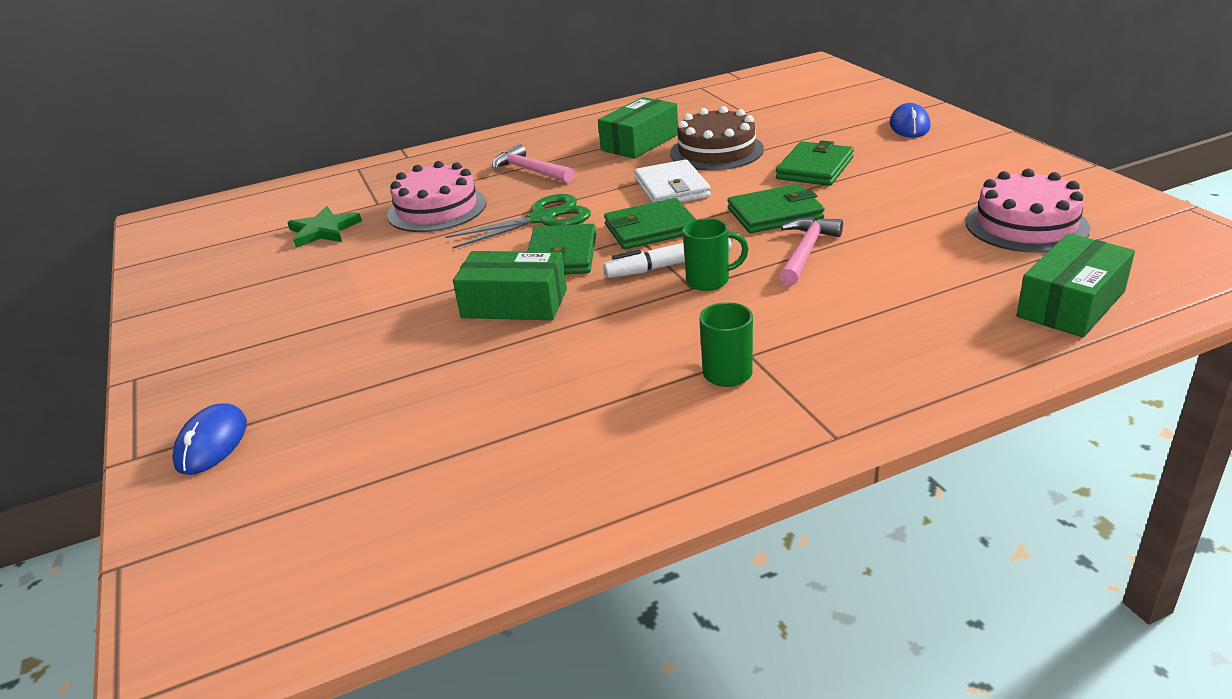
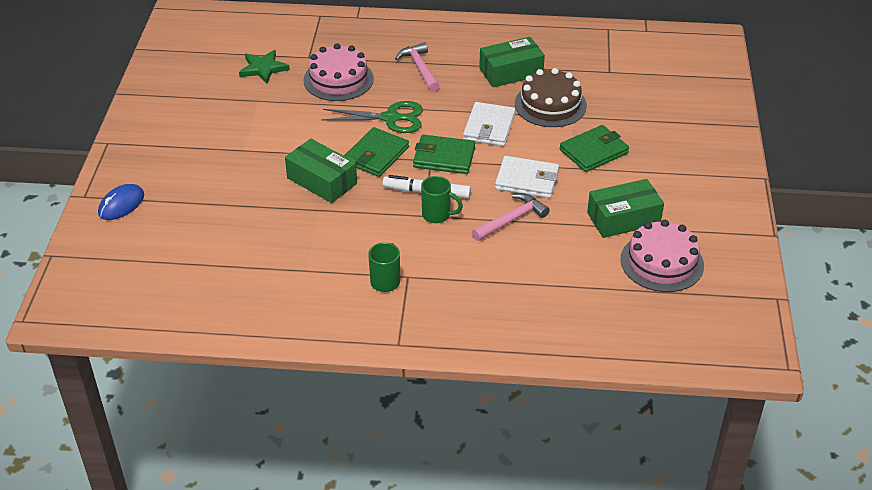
camera: 25 degrees right, 10 degrees up
(775, 214) = (527, 180): green wallet -> white wallet
(909, 126) = (701, 140): blue mouse -> none
(1071, 304) = (610, 329): green box -> green box (623, 218)

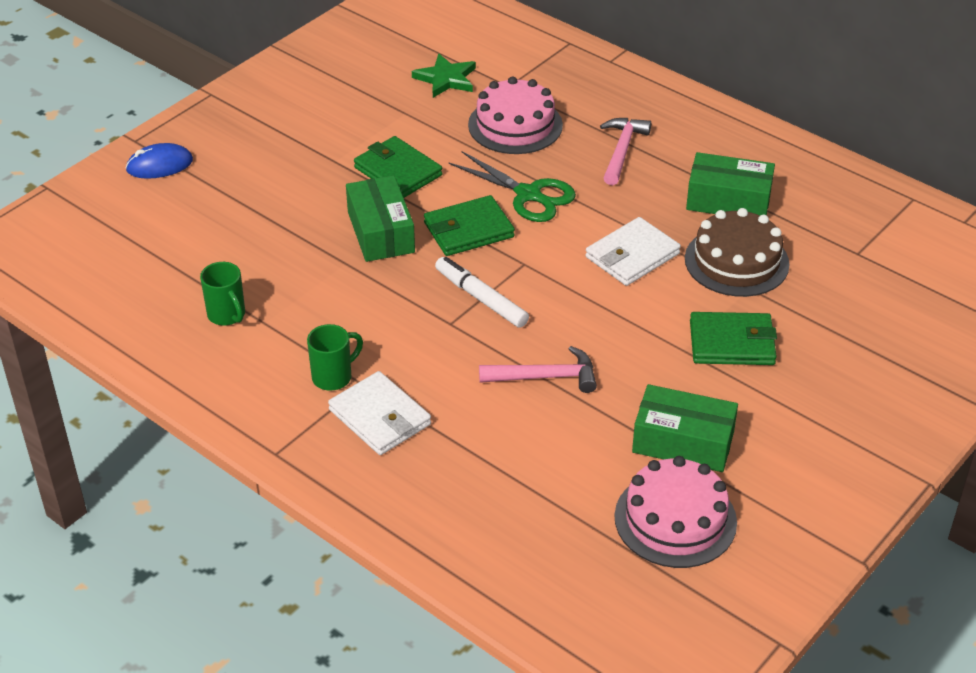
camera: 35 degrees right, 0 degrees up
(437, 215) = (466, 330): green mug -> green mug (227, 315)
(444, 157) = (542, 267): green wallet -> green wallet (398, 171)
(527, 180) = (612, 339): white wallet -> white wallet (380, 417)

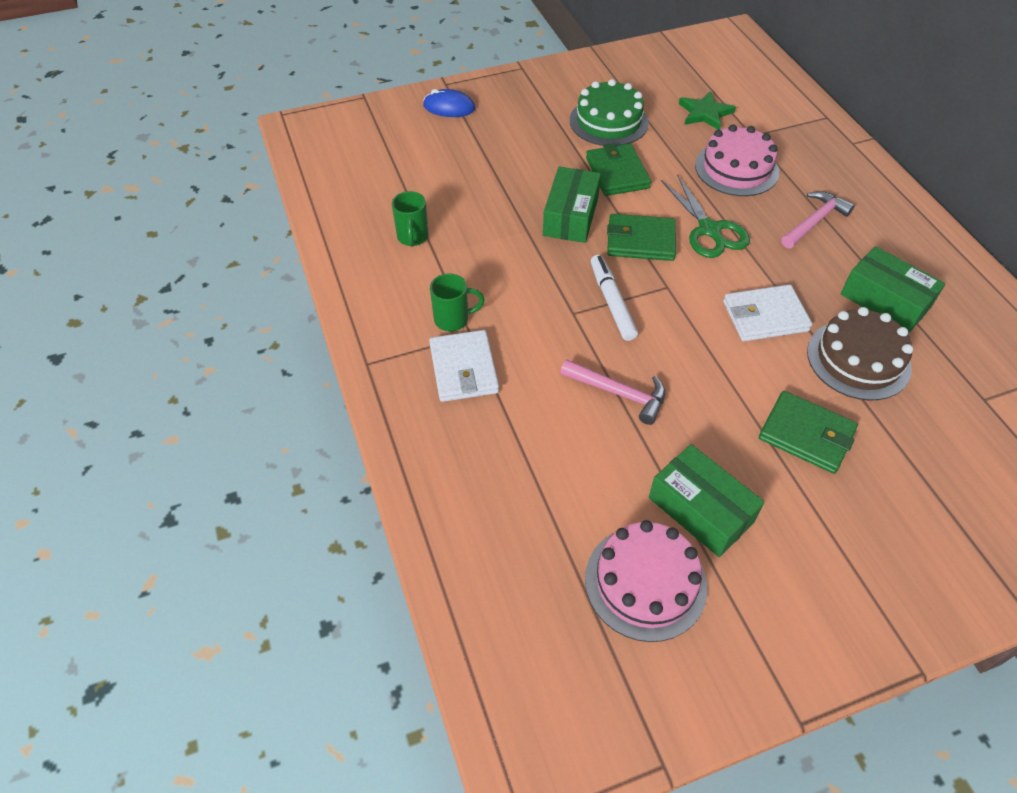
camera: 30 degrees right, 10 degrees up
(351, 121) = (608, 121): none -> green cake

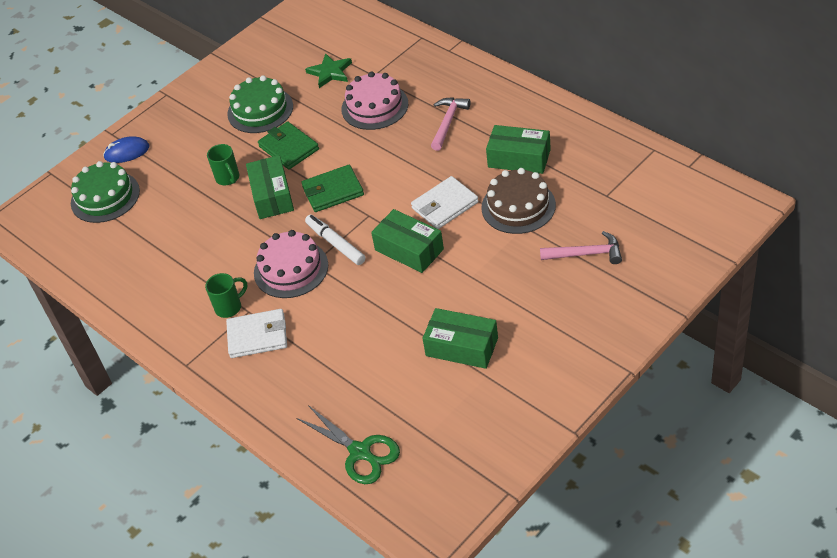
camera: 20 degrees left, 5 degrees down
(400, 142) = (105, 197): none -> green cake
(412, 237) = (162, 264): green mug -> green mug (228, 178)
(464, 369) = (257, 336): white wallet -> white wallet turned 60 degrees counterclockwise
(619, 393) = (373, 301): pink hammer -> pink hammer (586, 254)
(645, 582) = (449, 404): pink cake -> pink cake (291, 269)
(695, 350) = (409, 249): none -> green box
(709, 230) = (377, 161): green scissors -> green scissors (360, 452)
(806, 434) = (506, 270): green wallet -> none

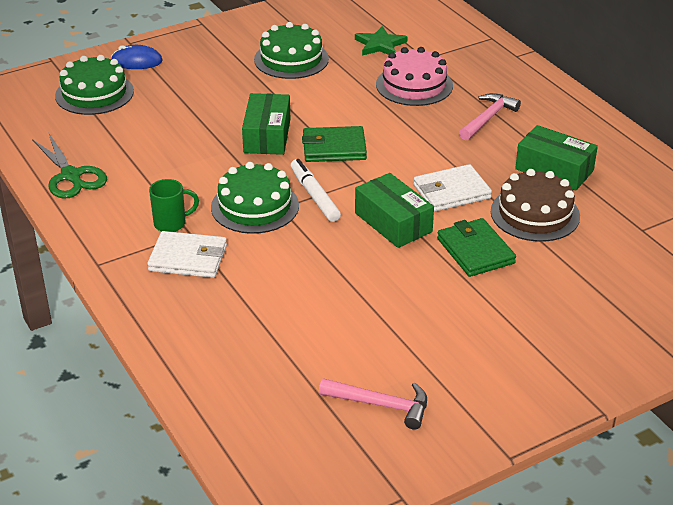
camera: 10 degrees right, 10 degrees down
(228, 178) = (228, 109): green mug -> none
(288, 148) = (305, 99): green wallet -> green wallet (475, 251)
(291, 269) = (255, 206): pink cake -> green cake
(360, 452) = (247, 403): green scissors -> green scissors (71, 176)
(462, 347) = (412, 332): green box -> none
(586, 254) = (596, 280): pink hammer -> pink hammer (381, 405)

